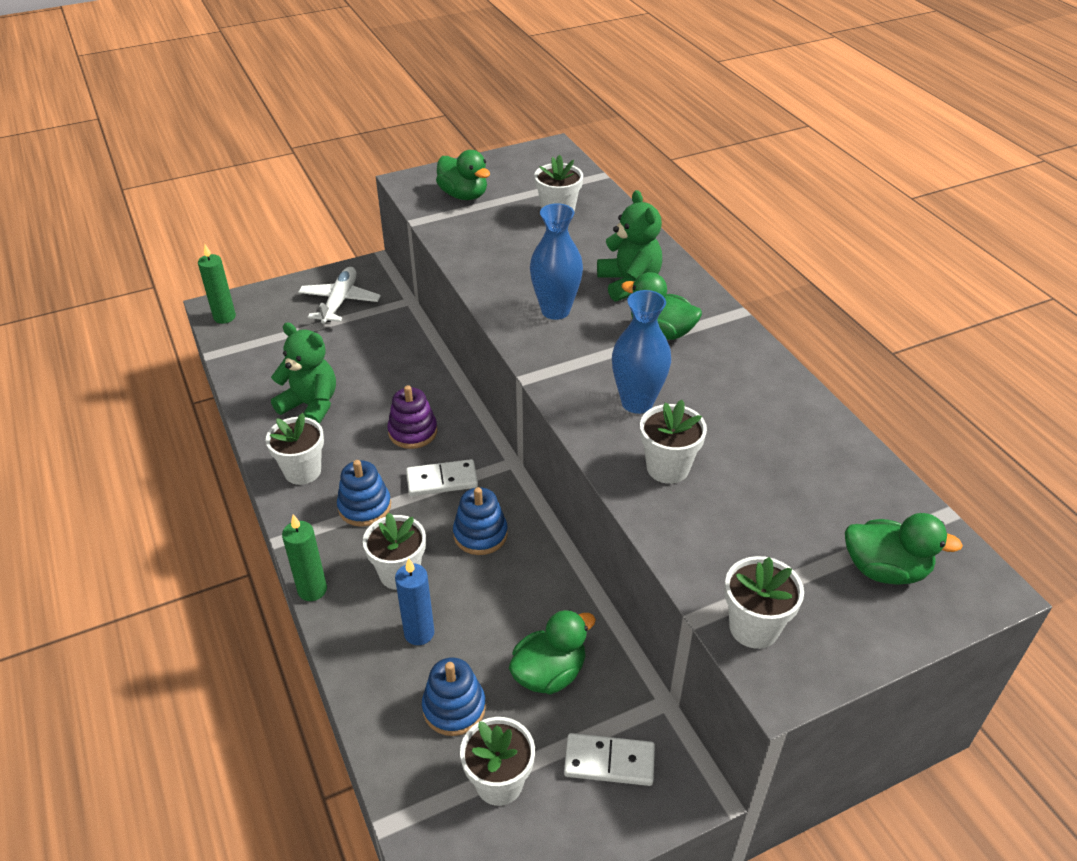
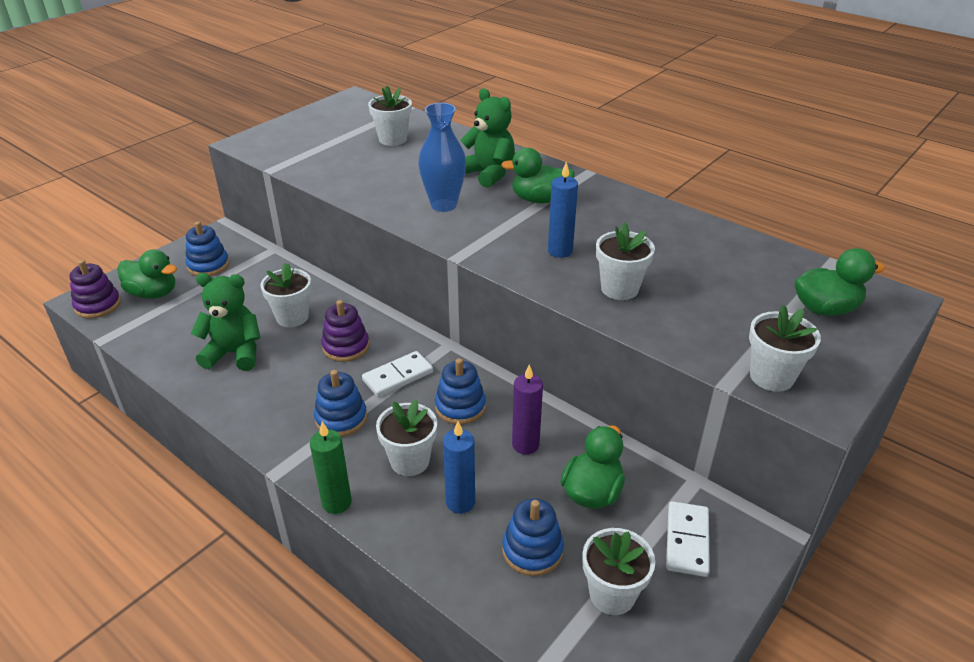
camera: 25 degrees left, 5 degrees down
(224, 317) = (98, 305): green candle -> purple stacking toy
(302, 471) = (261, 408): white flower pot -> white flower pot (292, 317)
(339, 302) = (208, 265): white plane -> blue stacking toy
(463, 195) = (301, 143): green duck -> green duck (153, 293)
(517, 598) = (525, 445): none -> purple candle
(609, 761) = (687, 540): white domino -> white domino turned 60 degrees counterclockwise
(637, 402) = (560, 251): blue vase -> blue candle

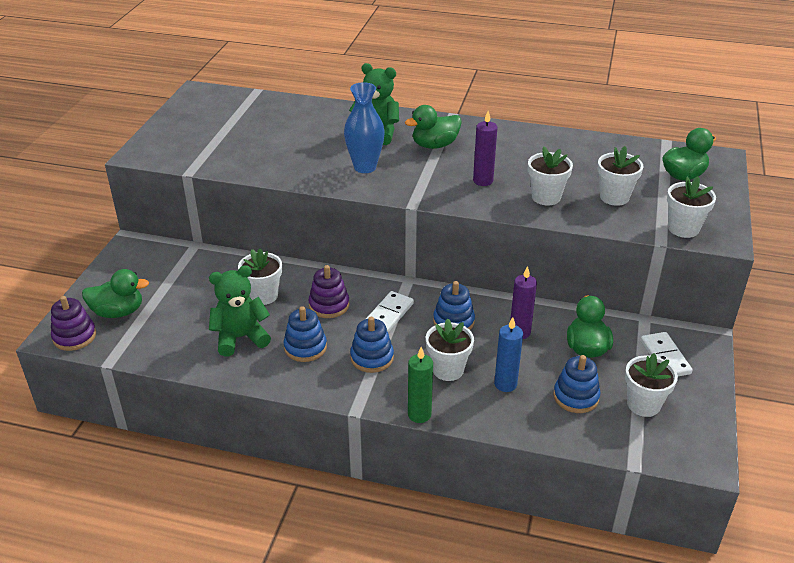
camera: 25 degrees left, 0 degrees up
(208, 265) = (147, 275): blue stacking toy -> blue stacking toy (305, 347)
(393, 139) = (270, 122): white flower pot -> white flower pot (614, 197)
(560, 251) = (483, 181): blue candle -> purple candle

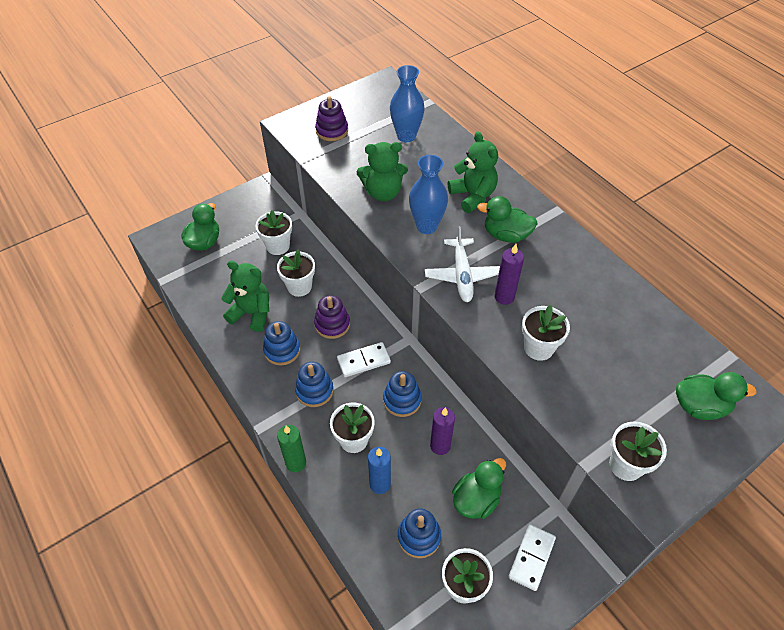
camera: 40 degrees right, 15 degrees up
(74, 336) = (164, 246): purple stacking toy -> purple stacking toy (332, 131)
(118, 312) = (204, 242): green duck -> green duck turned 105 degrees counterclockwise
(267, 119) = (406, 136): none -> blue vase
(298, 162) = (383, 192): none -> green teddy bear
(434, 183) = (462, 275): none -> white plane
(614, 197) = (601, 387): white flower pot -> white flower pot (278, 246)

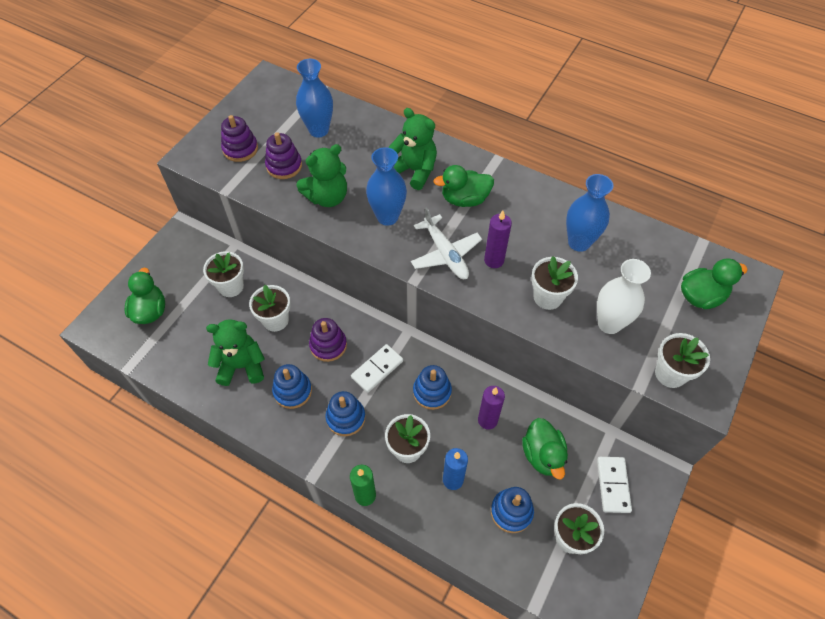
camera: 25 degrees left, 5 degrees up
(360, 155) = (284, 166): none -> purple stacking toy
(476, 499) = (542, 455): green duck -> green duck turned 150 degrees clockwise
(587, 394) = (609, 323): none -> white vase
(597, 311) = (579, 242): none -> blue vase

